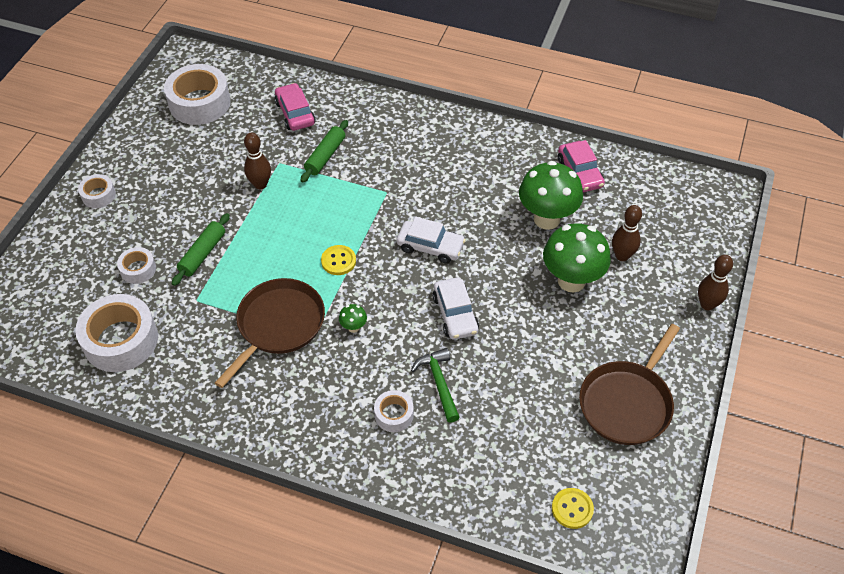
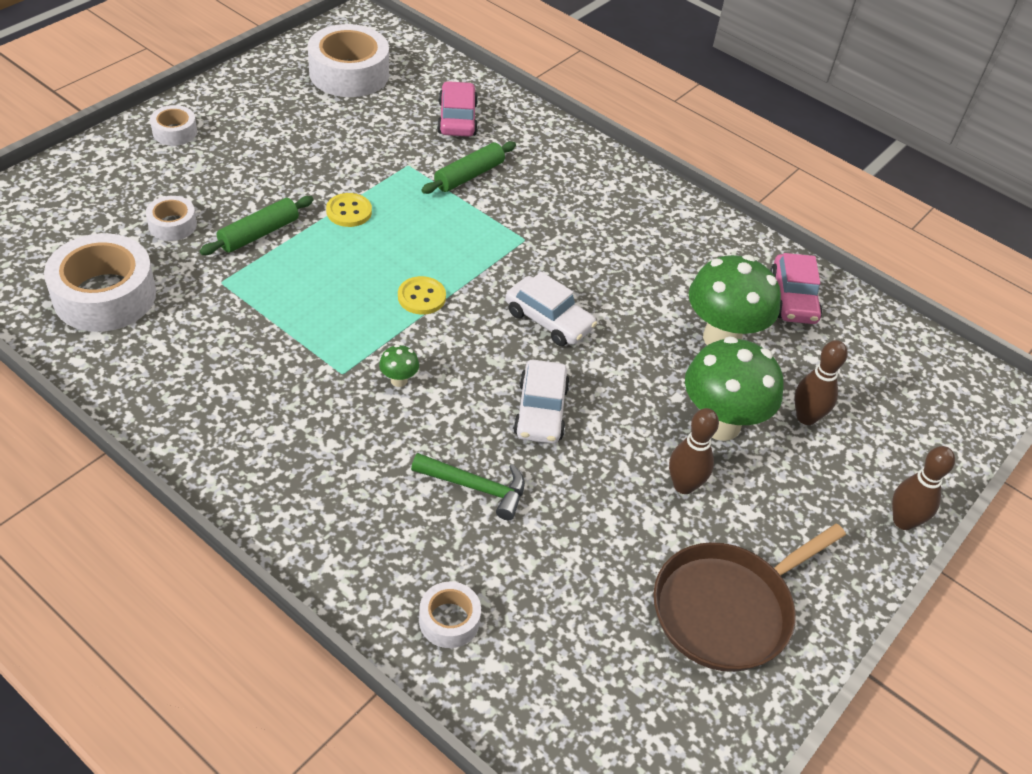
camera: 15 degrees right, 5 degrees down
(260, 184) = (372, 181): brown bowling pin -> brown bowling pin (684, 485)
(278, 325) = (305, 345): brown pan -> none
(394, 414) = (394, 505): white tape -> white tape (449, 620)
(439, 383) = (475, 487): green hammer -> green hammer turned 105 degrees clockwise
(572, 509) = (580, 722): yellow button -> yellow button (349, 211)

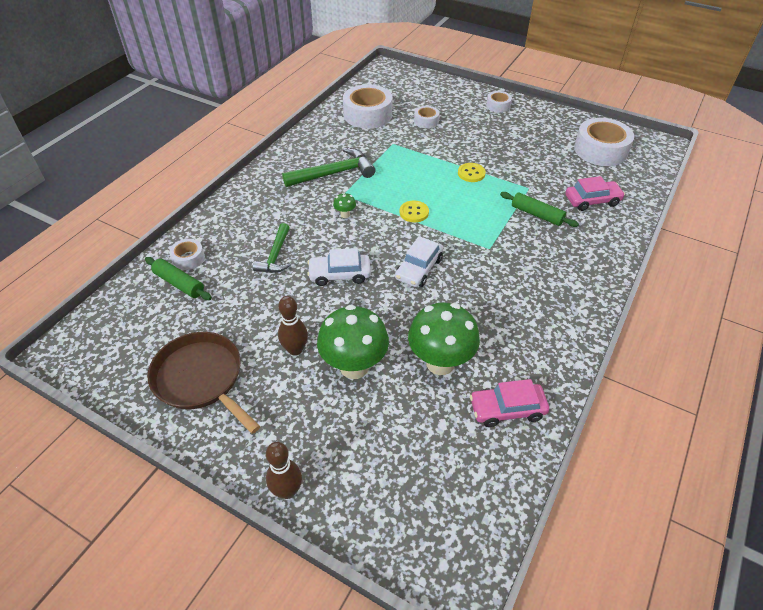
camera: 85 degrees right, 0 degrees up
(259, 234) = (434, 147): green rolling pin -> green rolling pin (179, 284)
(276, 376) = (334, 173): none -> green hammer
(806, 417) = (377, 421): brown bowling pin -> none

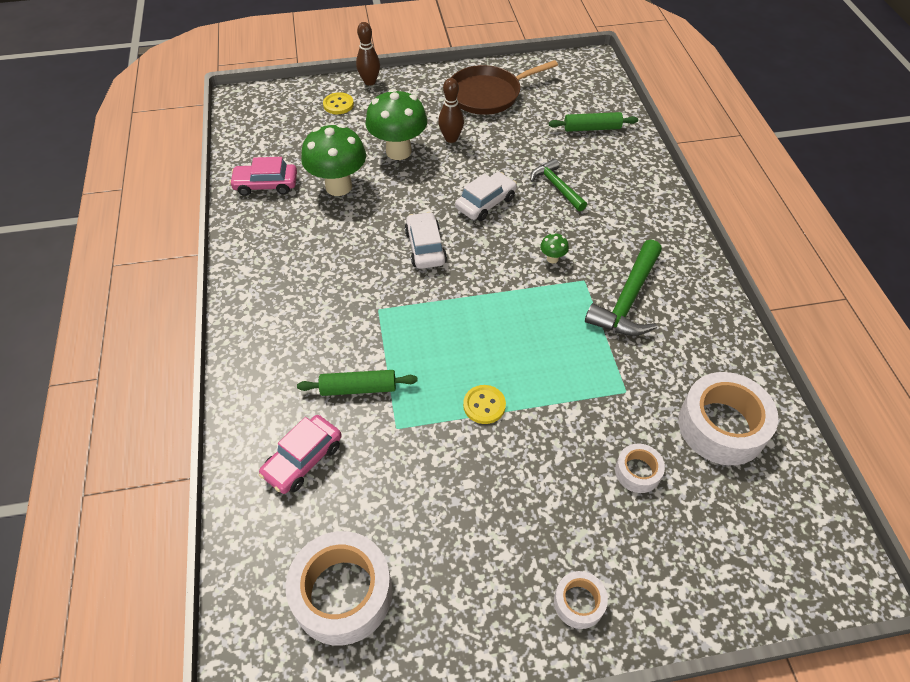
camera: 140 degrees right, 5 degrees up
(188, 258) = (616, 146): white tape -> none
(201, 379) = (488, 94): brown pan -> brown pan turned 150 degrees clockwise
(414, 212) = (491, 304): yellow button -> yellow button (338, 105)
(507, 409) = (266, 185): pink car -> pink car turned 135 degrees counterclockwise

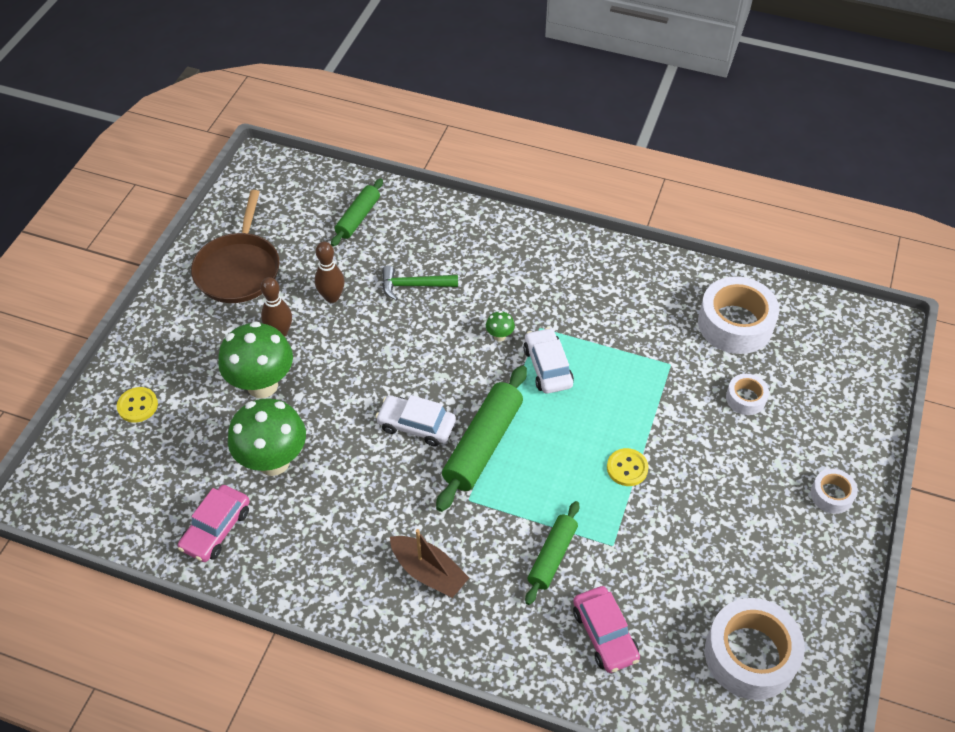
camera: 60 degrees left, 0 degrees up
(297, 314) = (428, 572): none -> brown boat
(370, 82) = (124, 359): brown bowling pin -> brown bowling pin (332, 297)
(437, 295) = (483, 444): none -> green rolling pin
(485, 203) = (393, 349): white car -> white car (547, 367)
(627, 299) = (580, 310): green hammer -> none

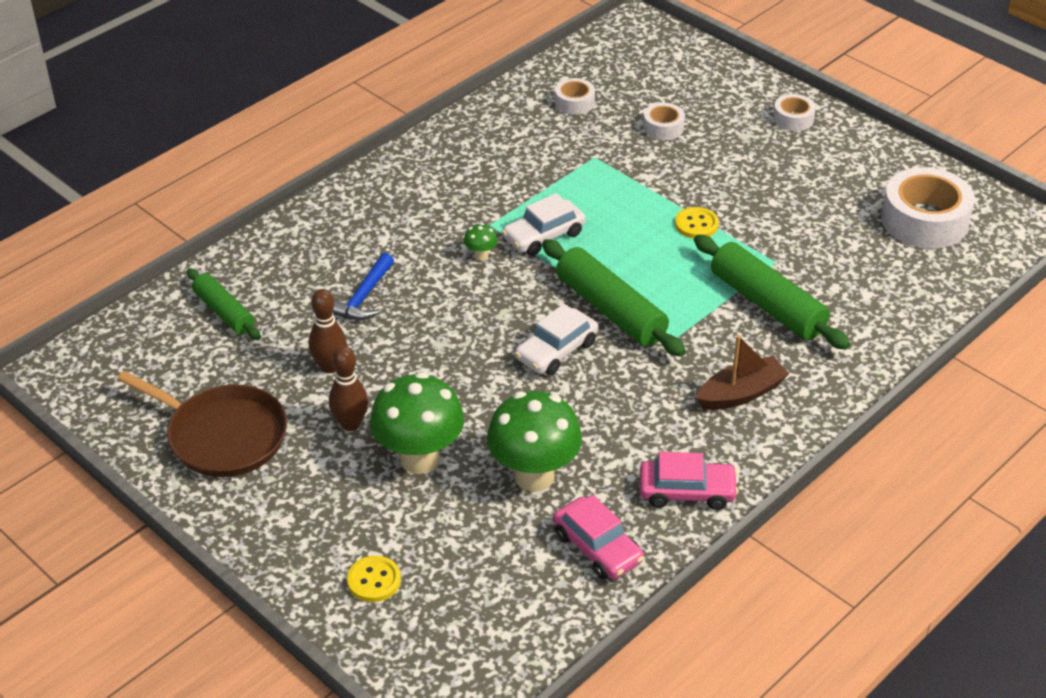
camera: 65 degrees left, 10 degrees down
(414, 285) = (363, 297): green hammer -> blue hammer
(547, 367) = (543, 236): white car -> white car turned 45 degrees counterclockwise
(552, 556) = (767, 304): green rolling pin -> green rolling pin, size x1.61
(604, 634) = (865, 298): pink car -> pink car (687, 492)
(735, 324) = (574, 102): white tape -> white tape, size x0.51

